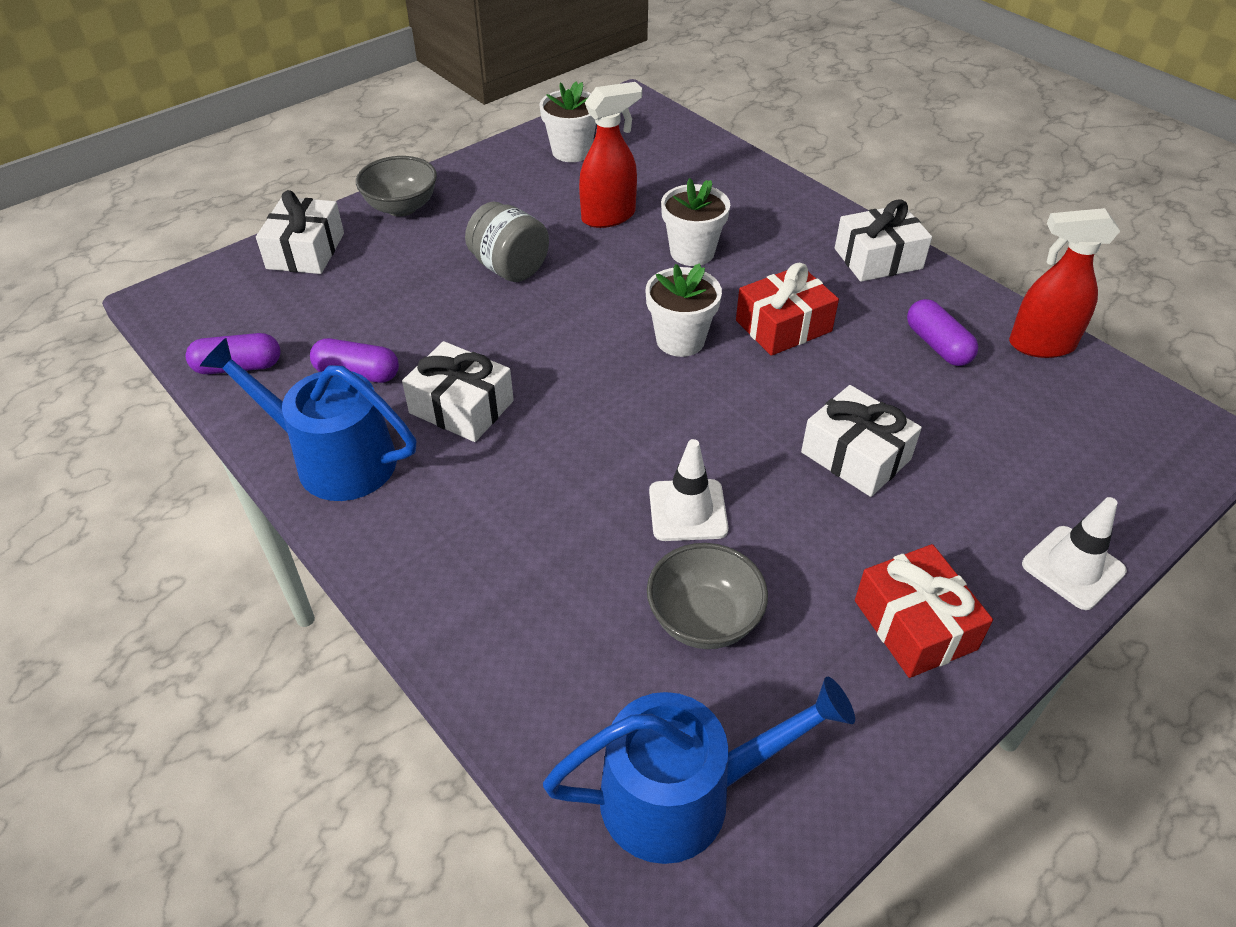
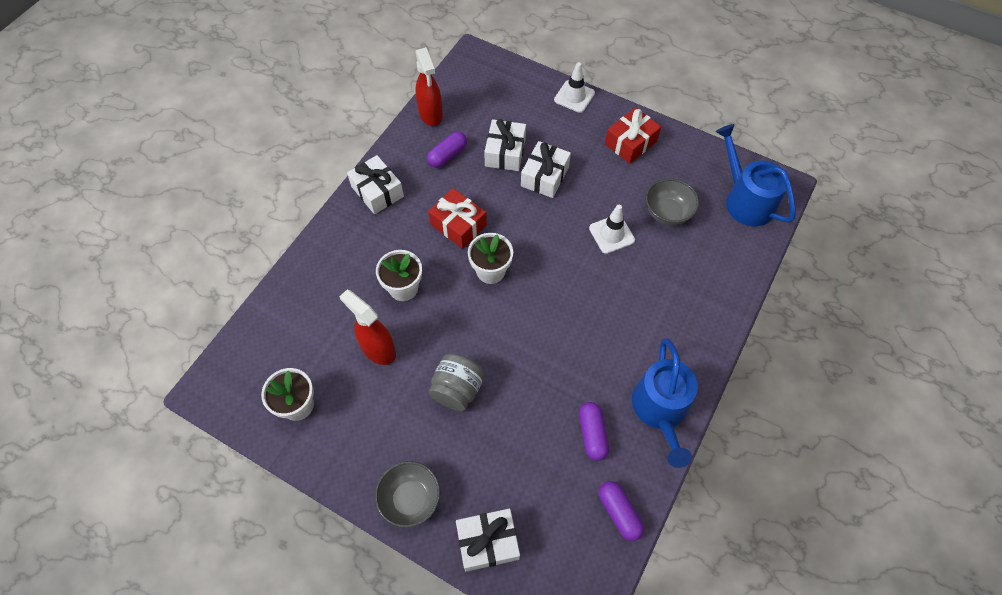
camera: 110 degrees left, 15 degrees up
(461, 407) = (592, 362): white gift -> white gift (505, 152)

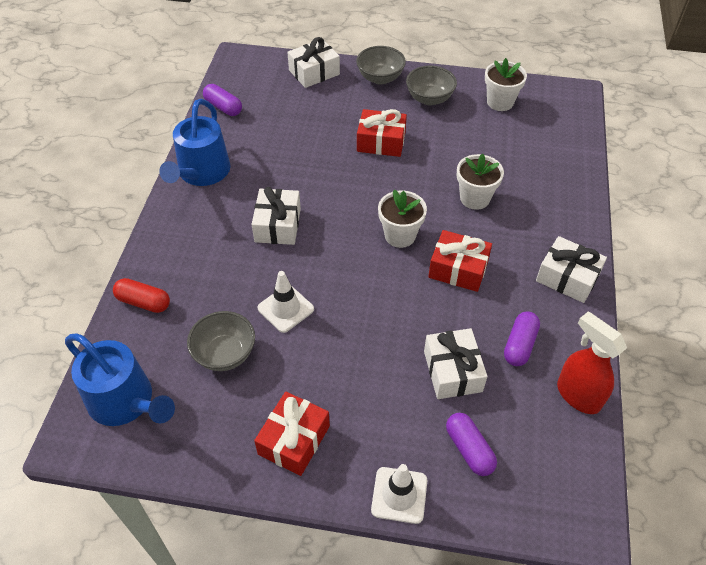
camera: 160 degrees right, 10 degrees down
(371, 439) = (429, 99): none -> grey bowl
(378, 349) = (464, 150): red spray bottle -> none
(457, 390) = (381, 142): grey jar -> red gift
(545, 176) = (389, 354): white gift -> white gift (277, 225)
(592, 434) = (257, 143): purple capsule -> purple capsule (469, 449)
(660, 410) = (202, 173): blue watering can -> blue watering can turned 150 degrees counterclockwise
(729, 276) = (143, 302): none -> red capsule

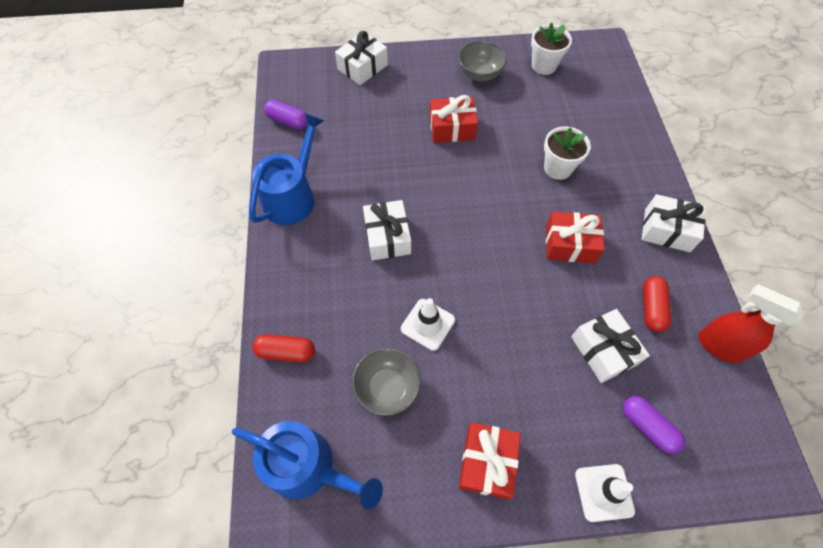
camera: 15 degrees left, 10 degrees up
(202, 173) = (292, 197): blue watering can -> blue watering can turned 150 degrees counterclockwise
(380, 78) = (427, 61): grey bowl -> none
(400, 235) = (505, 221): white flower pot -> none
(519, 345) = (651, 308): purple capsule -> red capsule

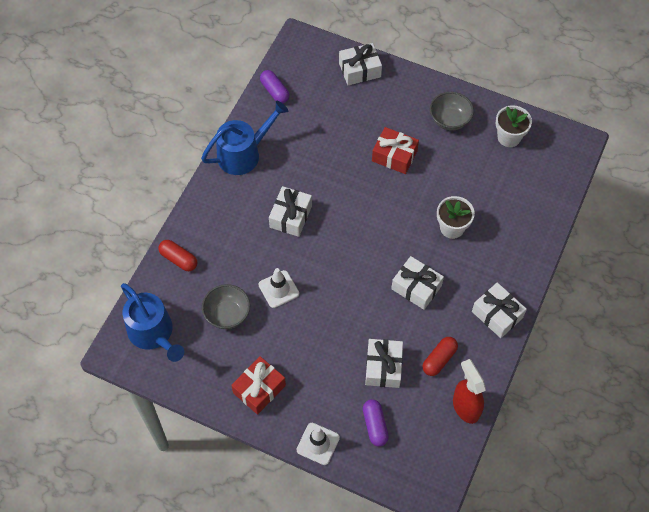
camera: 30 degrees right, 0 degrees up
(570, 244) = (416, 287): red gift -> white gift

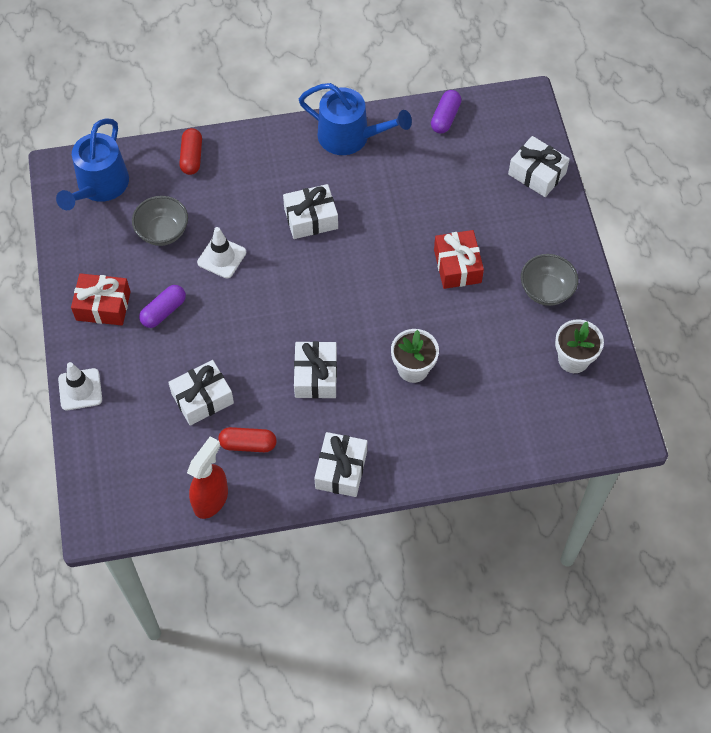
camera: 55 degrees right, 0 degrees up
(375, 425) = (133, 428): purple capsule -> purple capsule (163, 311)

